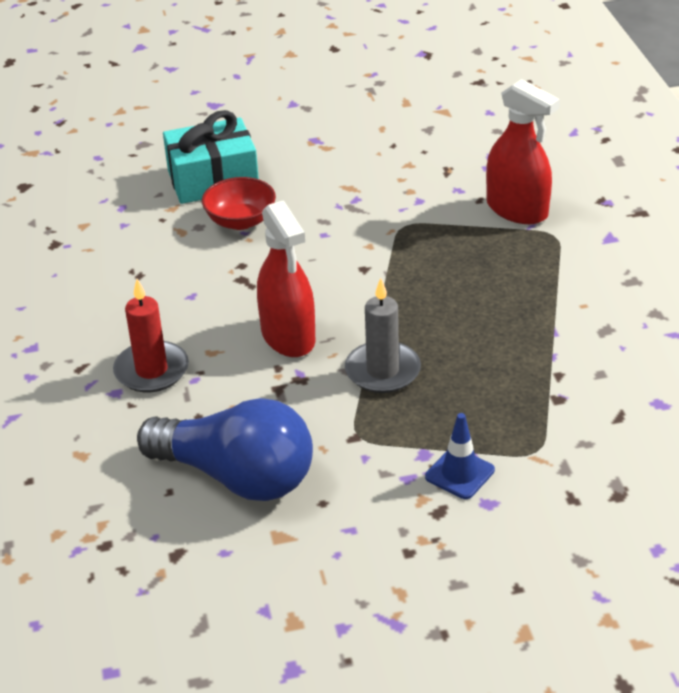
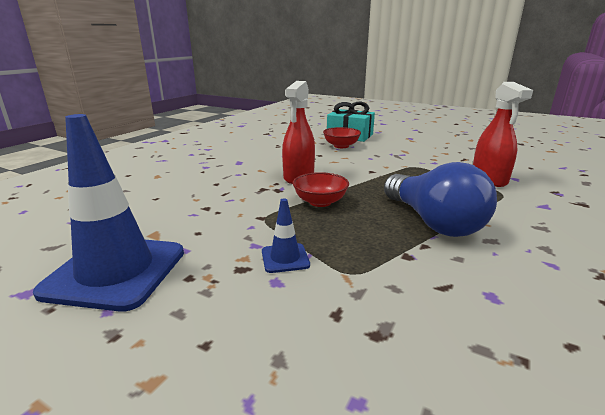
camera: 40 degrees right, 15 degrees down
(151, 370) = (229, 166): red candle -> none
(237, 476) = (187, 206): blue light bulb -> blue light bulb (433, 222)
(331, 595) = (116, 271): none -> blue traffic cone
(382, 371) = (320, 202): grey candle -> red bowl

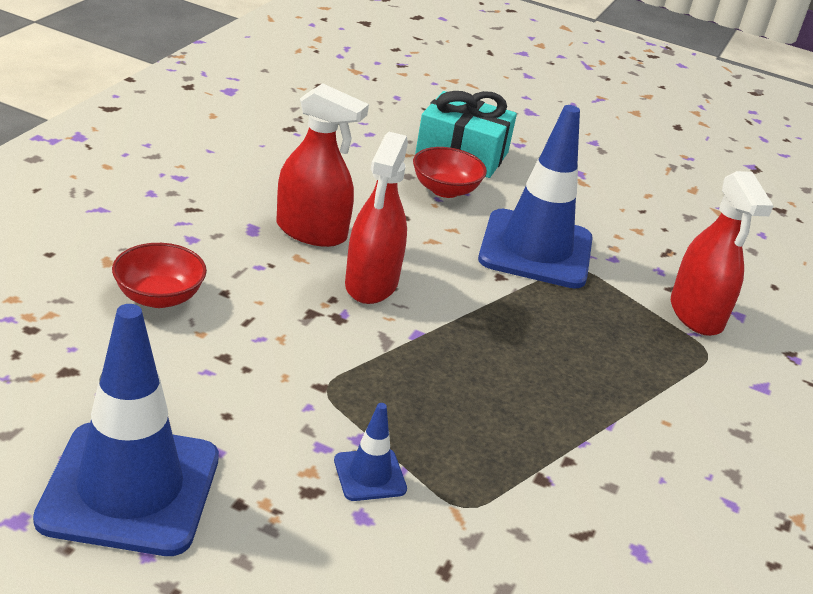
camera: 10 degrees left, 10 degrees up
(269, 161) = (311, 231): none -> red spray bottle
(320, 202) = (413, 355): red bowl -> red bowl (159, 297)
(390, 161) = (536, 249): none -> blue traffic cone
(433, 222) = (588, 413): blue light bulb -> none

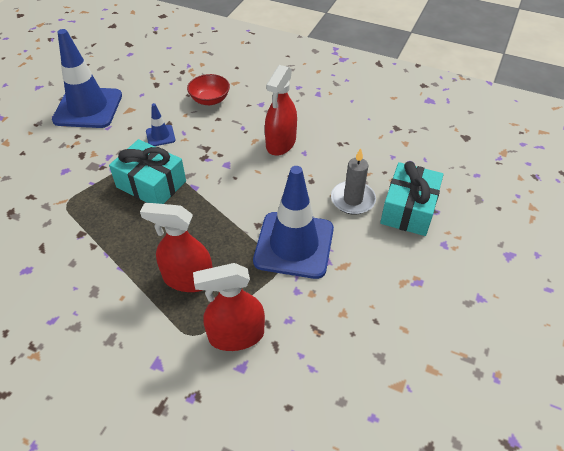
camera: 95 degrees right, 15 degrees up
(370, 475) = (89, 172): blue traffic cone -> blue traffic cone (160, 136)
(371, 283) = (236, 168): red spray bottle -> red spray bottle (188, 279)
(410, 385) = (151, 184): none -> turquoise gift
(445, 190) = (352, 200): red bowl -> grey candle

